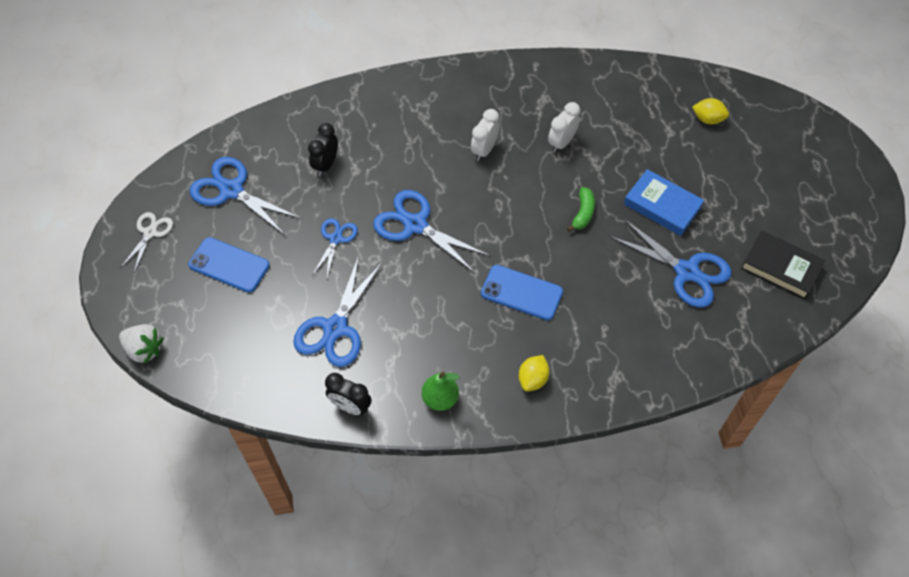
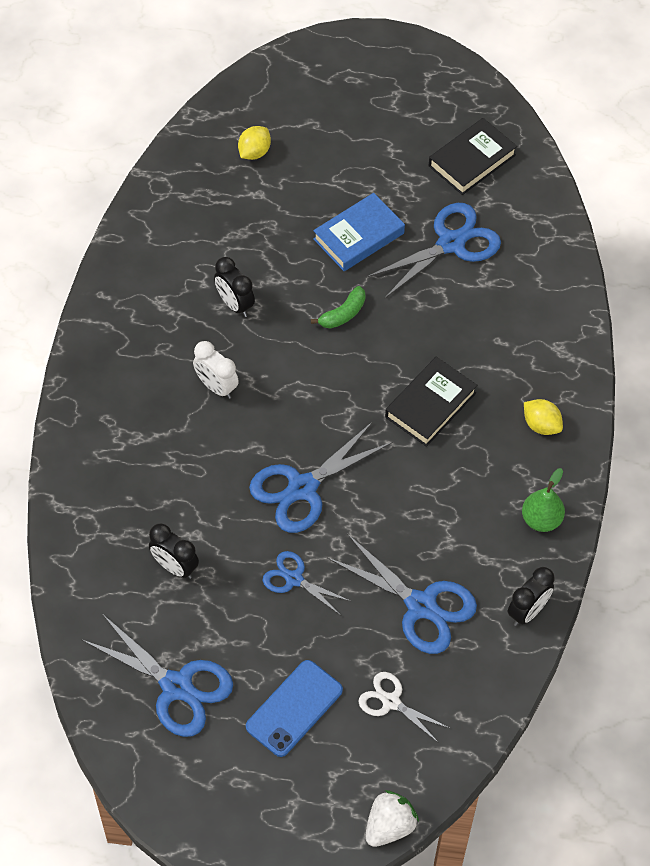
camera: 75 degrees left, 0 degrees up
(150, 233) = (212, 797): white scissors -> white scissors (391, 702)
(231, 190) = (176, 686): blue scissors -> blue scissors turned 105 degrees counterclockwise
(521, 293) = (430, 405): blue phone -> black book
(561, 143) = (235, 304): white clock -> black clock
(583, 213) = (343, 314): green banana -> green banana turned 105 degrees clockwise

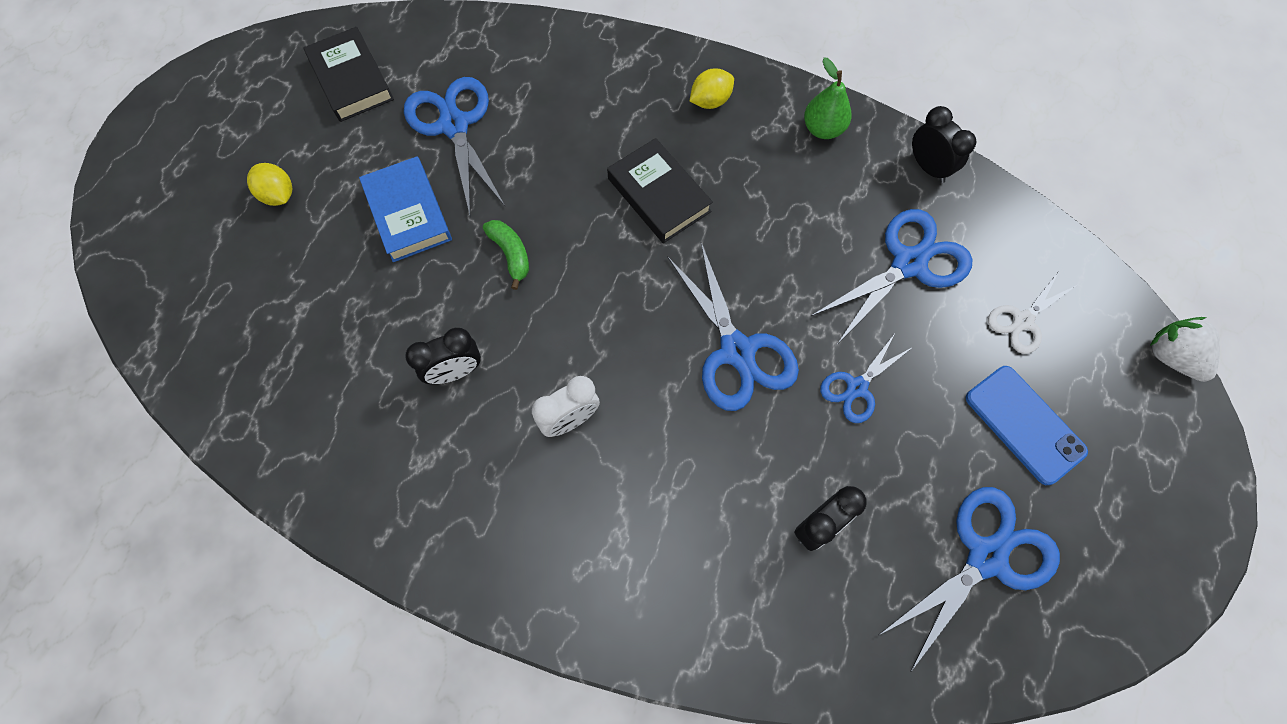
camera: 75 degrees left, 10 degrees up
(254, 152) = (235, 299): yellow lemon -> yellow lemon (279, 195)

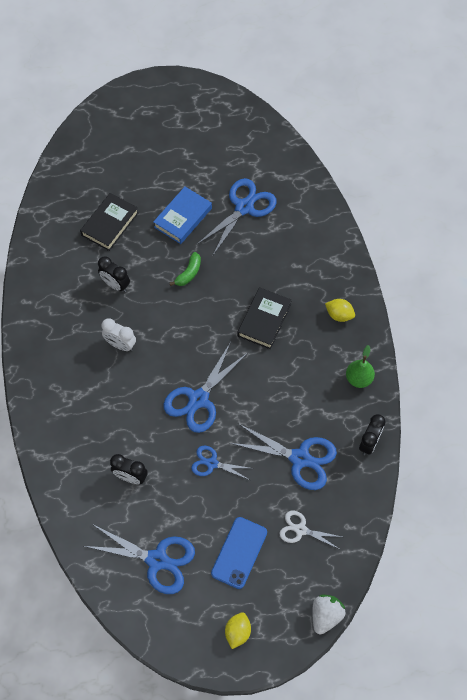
camera: 60 degrees right, 5 degrees down
(279, 195) = (158, 160): yellow lemon -> yellow lemon (237, 632)
(351, 79) = (240, 148): black book -> black book (110, 224)

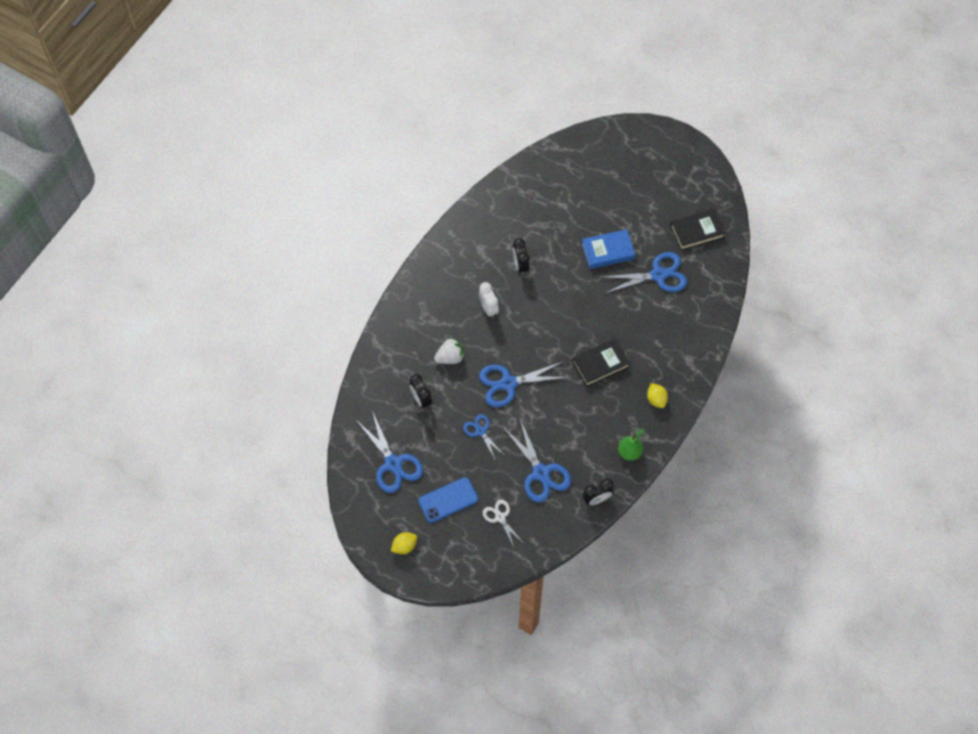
camera: 40 degrees right, 0 degrees up
(110, 224) = (553, 219): black book -> black book (697, 231)
(189, 273) = (577, 293): green banana -> none
(325, 615) = (468, 581): white strawberry -> white strawberry (450, 357)

